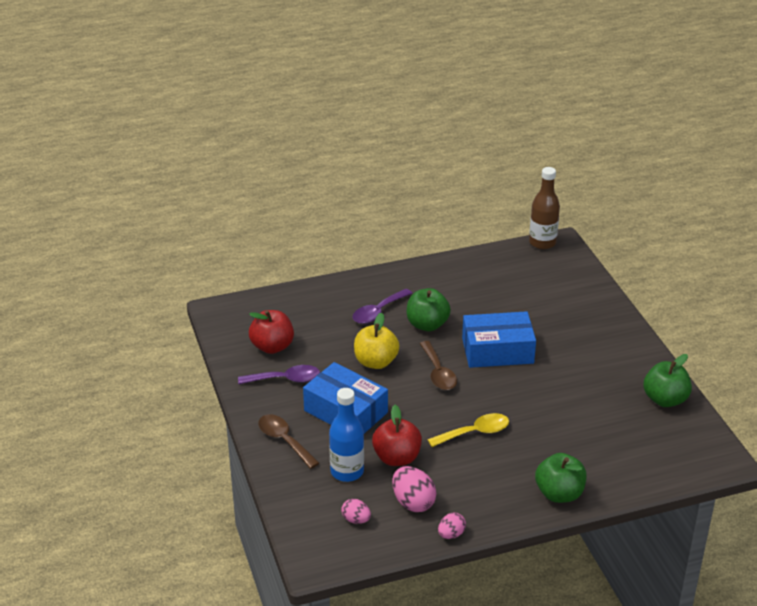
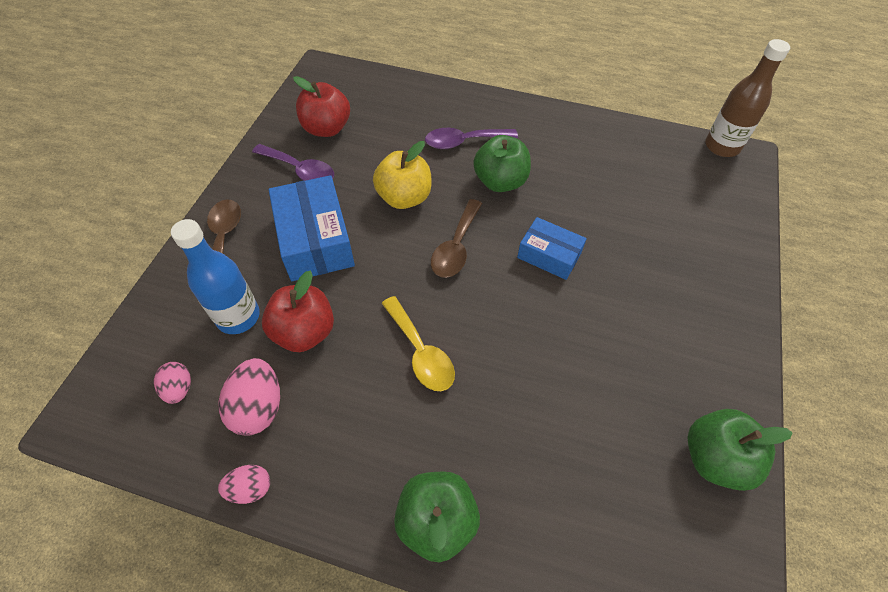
camera: 35 degrees right, 20 degrees up
(475, 432) = (421, 352): yellow spoon -> yellow spoon turned 45 degrees clockwise
(497, 350) = (549, 255): blue box -> blue box, size x0.61

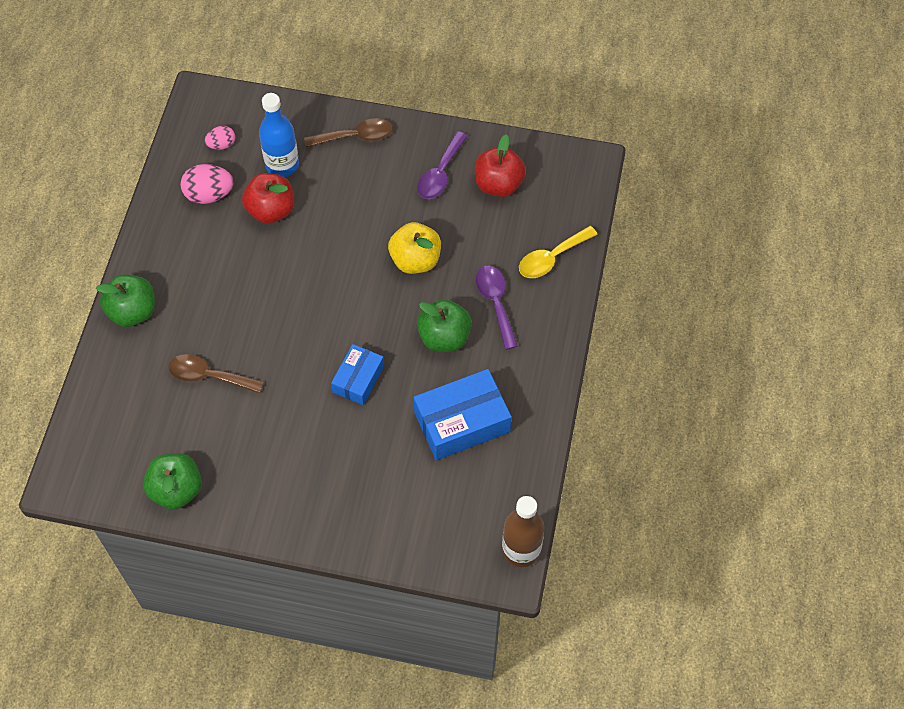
camera: 85 degrees right, 5 degrees up
(250, 488) = (153, 203): pink egg -> none
(315, 240) = (360, 200): blue box -> blue box (462, 422)
(421, 352) = (257, 289): yellow spoon -> yellow spoon (551, 258)
(456, 247) = (361, 306): brown spoon -> brown spoon (208, 376)

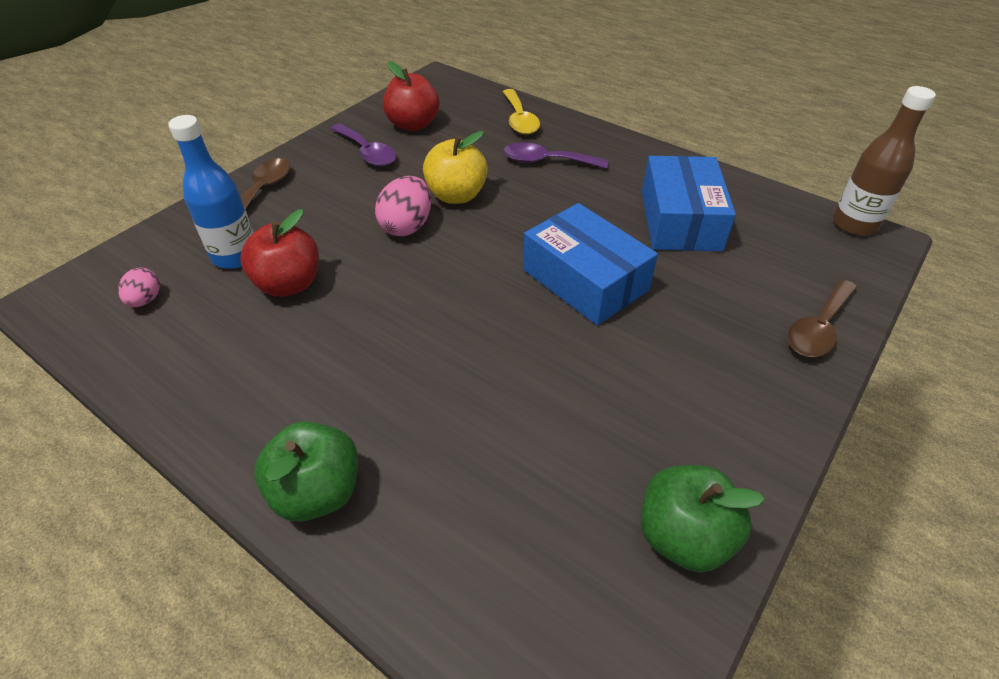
camera: 65 degrees left, 15 degrees down
(208, 376) = (496, 427): brown spoon -> brown spoon (818, 328)
(209, 195) = (206, 335): pink egg -> pink egg (407, 226)
(358, 379) = (585, 280): blue box -> blue box, size x1.65
(444, 337) = (567, 203): green apple -> none

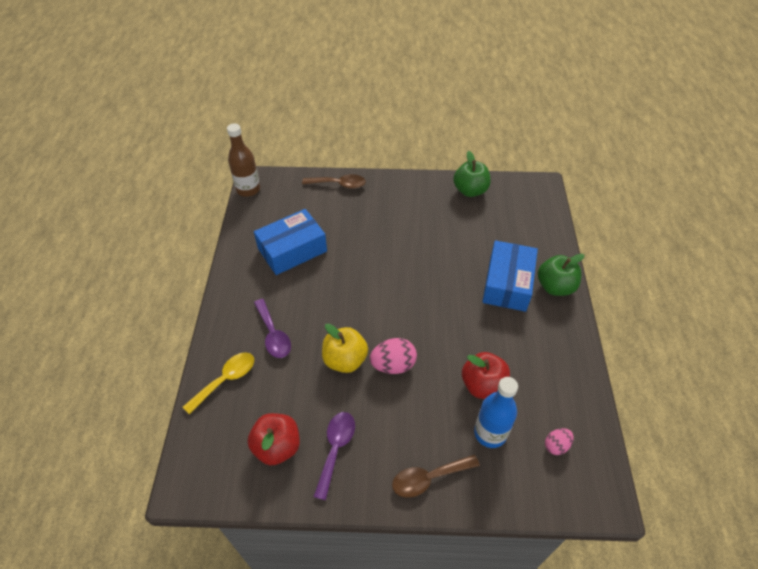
camera: 125 degrees left, 5 degrees up
(585, 280) = (371, 266): blue box -> blue box (507, 283)

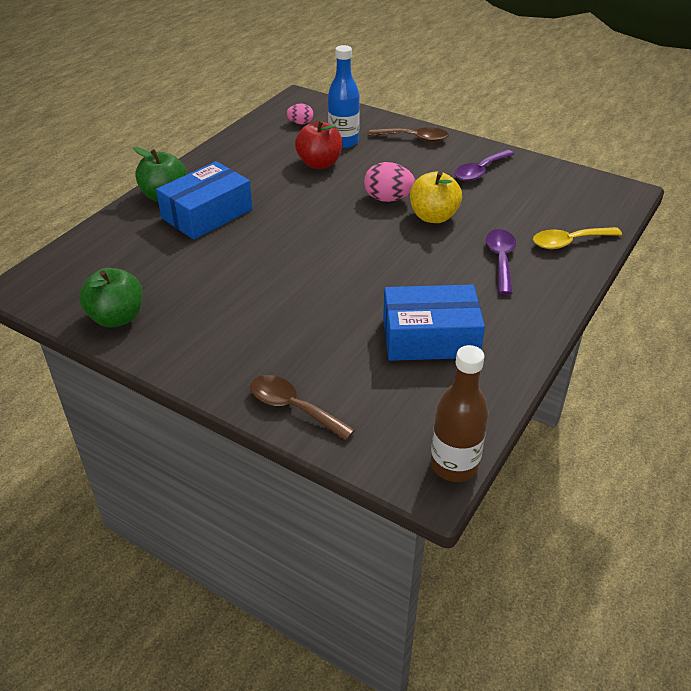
camera: 150 degrees left, 10 degrees down
(277, 447) = (532, 187): red apple -> none

